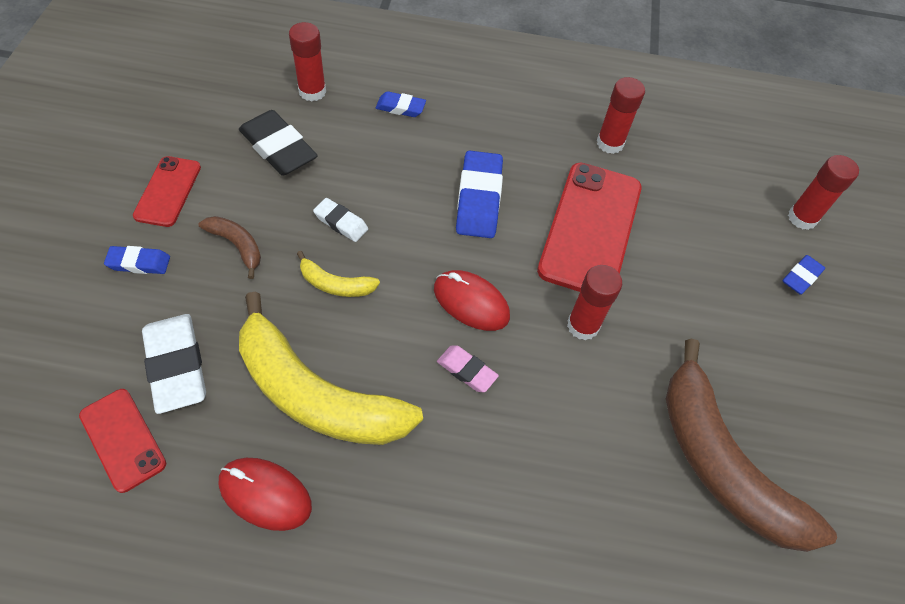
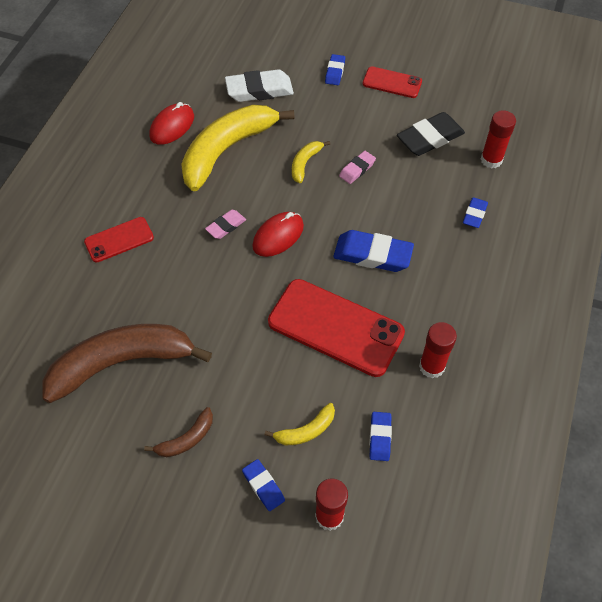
camera: 105 degrees right, 0 degrees up
(122, 439) = (219, 71): red phone -> red phone (119, 240)
(237, 246) = (343, 116): brown banana -> brown banana (186, 439)
(341, 223) = (357, 169): white eraser -> pink eraser
(583, 325) = (247, 302): red glue stick -> none
(705, 182) = (380, 437): none -> blue eraser
(725, 245) = (306, 431): none -> yellow banana

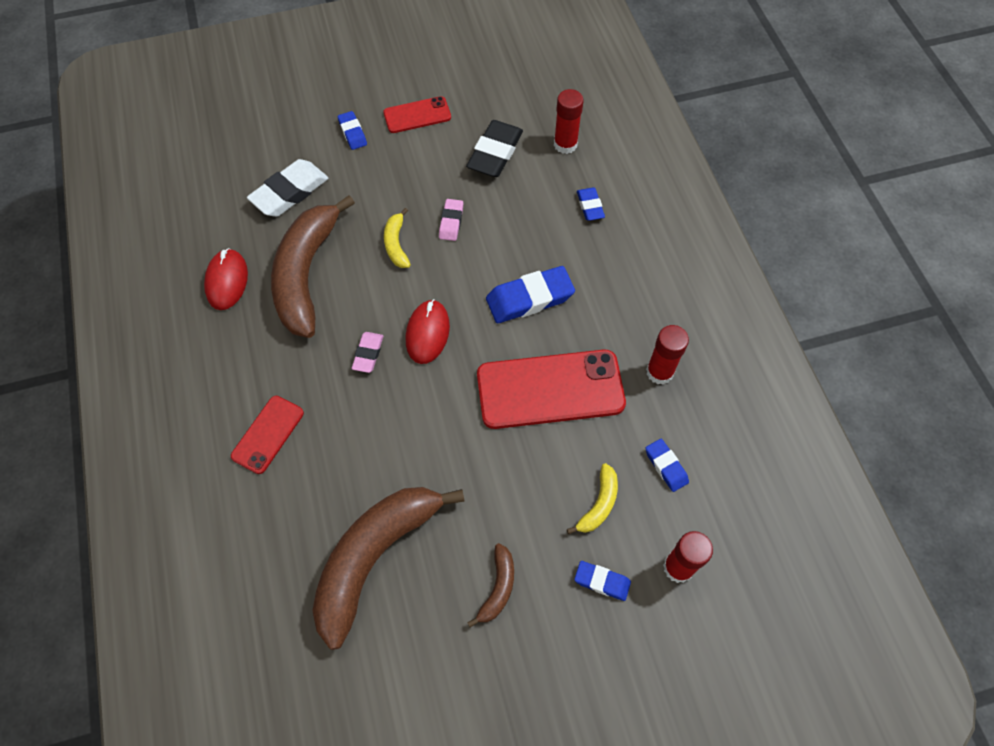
camera: 35 degrees left, 5 degrees up
(227, 150) = (306, 274): yellow banana -> brown banana

